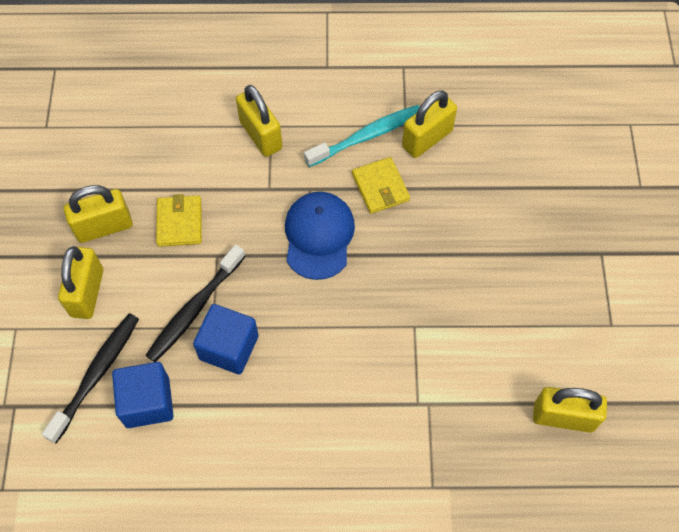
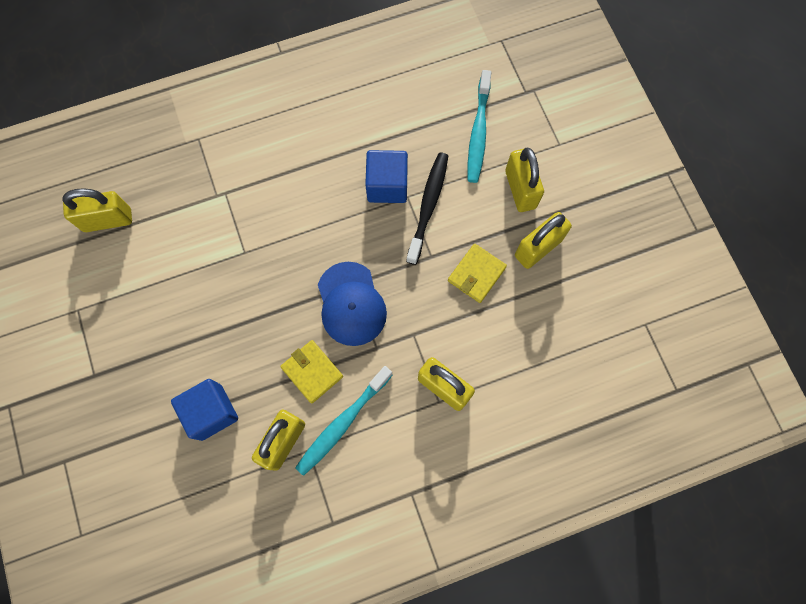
camera: 160 degrees right, 10 degrees up
(96, 375) = (478, 132): black toothbrush -> turquoise toothbrush
(147, 402) = (430, 126): blue cube -> blue cube (211, 412)
(179, 222) = (476, 274): yellow wallet -> yellow wallet turned 60 degrees clockwise

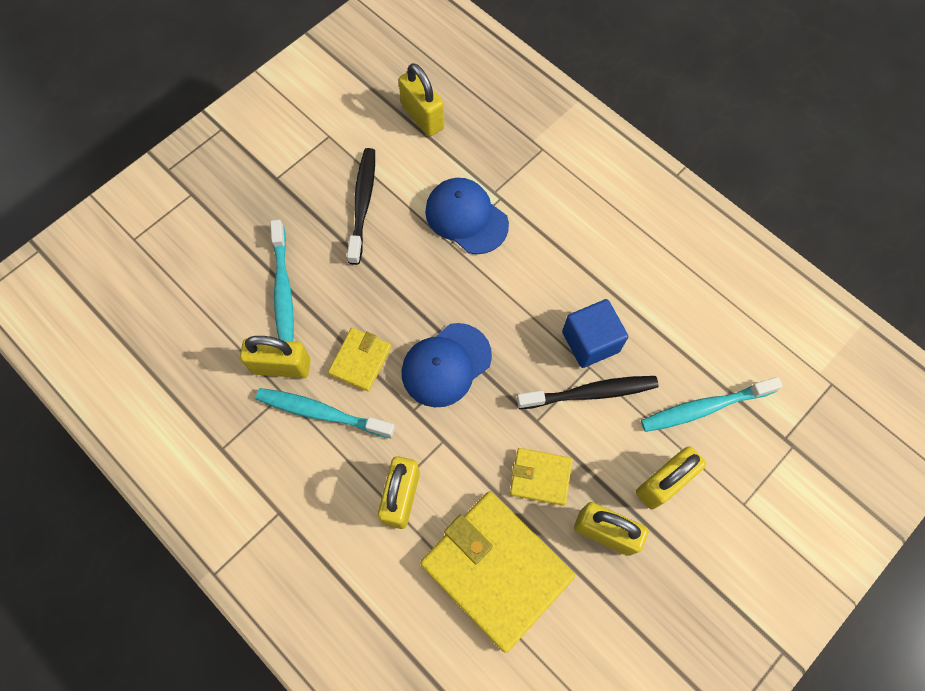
camera: 65 degrees right, 5 degrees down
(165, 309) = (362, 204): none -> black toothbrush
(211, 412) = (283, 290): blue cube -> turquoise toothbrush
(227, 228) = (466, 217): none -> blue cap
(532, 340) = (496, 570): none -> yellow wallet

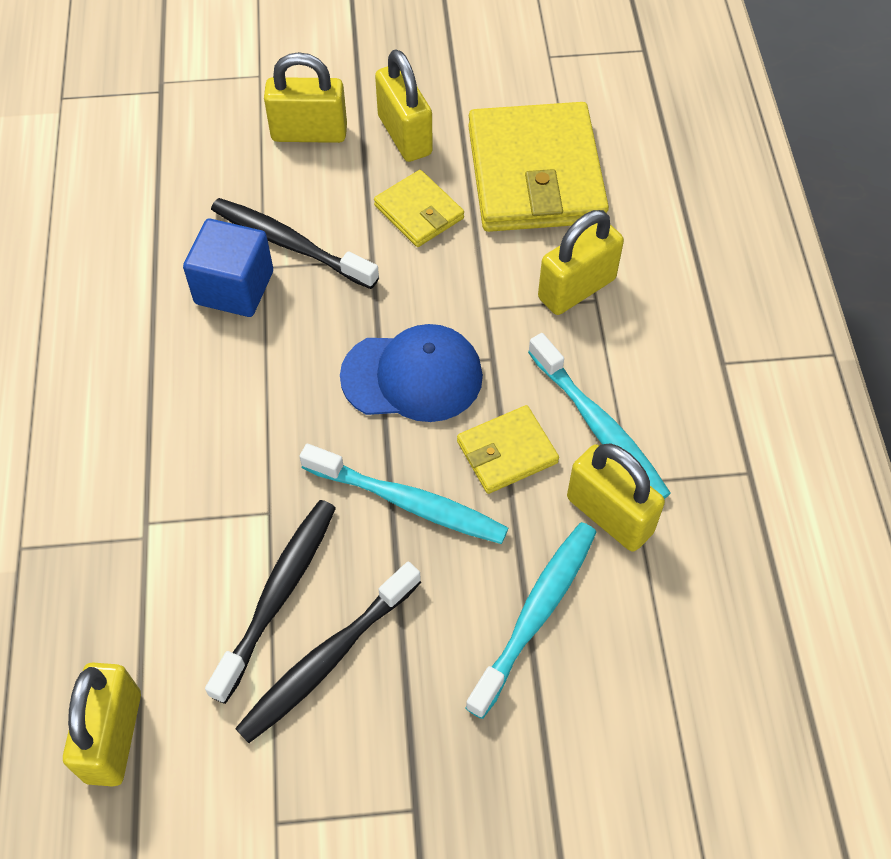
camera: 140 degrees left, 10 degrees down
(409, 212) = (277, 596): none -> black toothbrush
(466, 217) = (214, 530): blue cap -> none
(705, 407) = (197, 158): turquoise toothbrush -> turquoise toothbrush (408, 502)

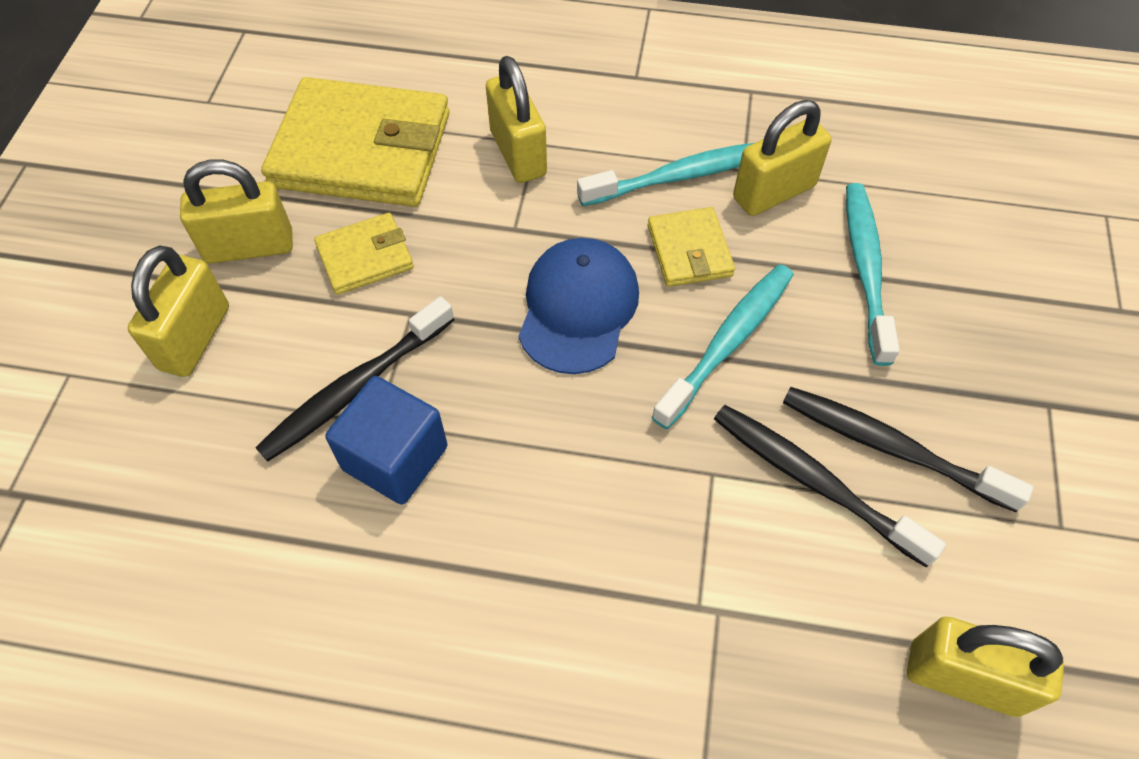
camera: 75 degrees left, 0 degrees up
(328, 659) = (892, 448): black toothbrush -> black toothbrush turned 150 degrees clockwise
(535, 615) = (866, 270): turquoise toothbrush -> turquoise toothbrush turned 45 degrees clockwise

